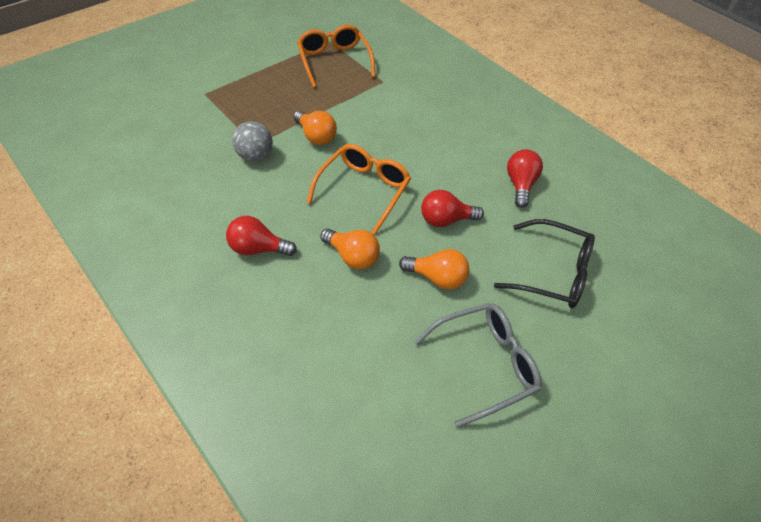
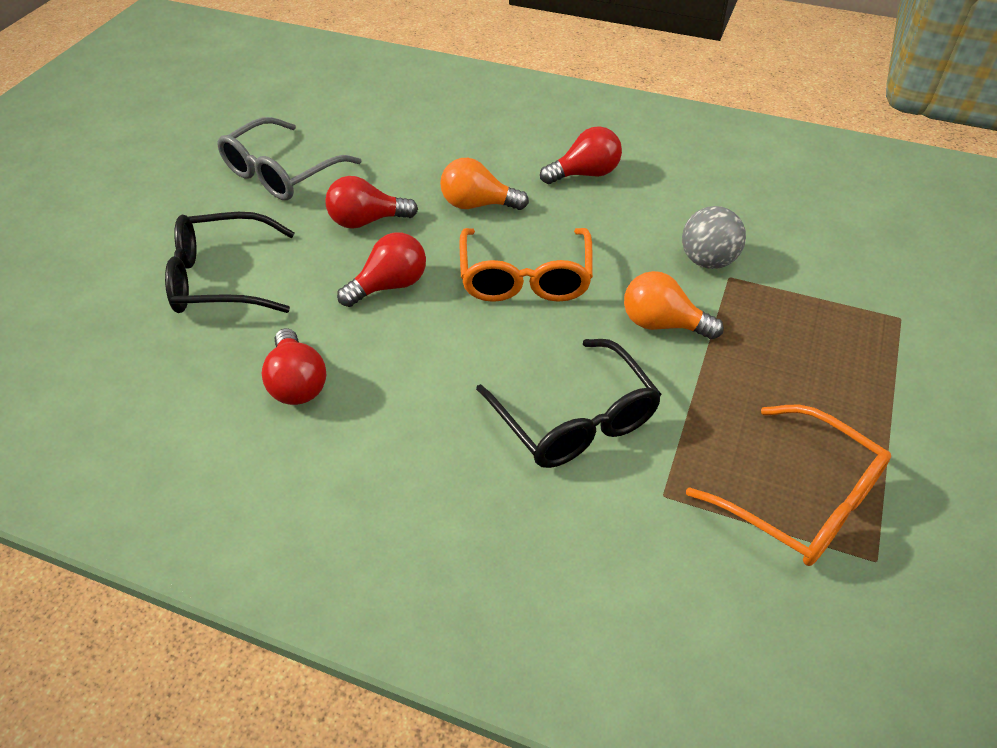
camera: 155 degrees right, 5 degrees down
(395, 117) = (575, 419): none -> black glasses
(437, 278) = (366, 221): orange light bulb -> red light bulb

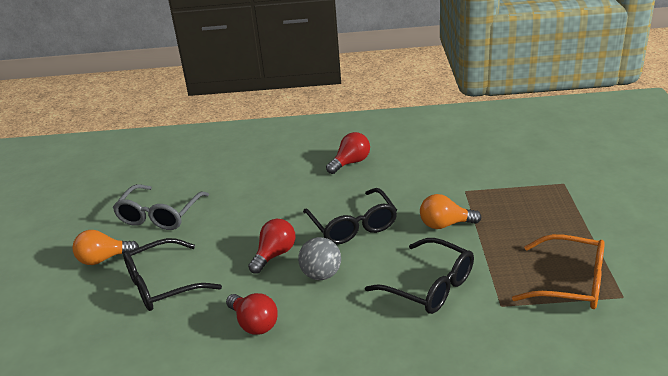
camera: 20 degrees left, 15 degrees down
(366, 221) = (235, 225): red light bulb -> none
(477, 204) = (298, 196): orange light bulb -> orange light bulb (104, 259)
(525, 278) = (353, 226): orange glasses -> black glasses
(708, 261) = (448, 186): grey ball -> grey ball (321, 275)

